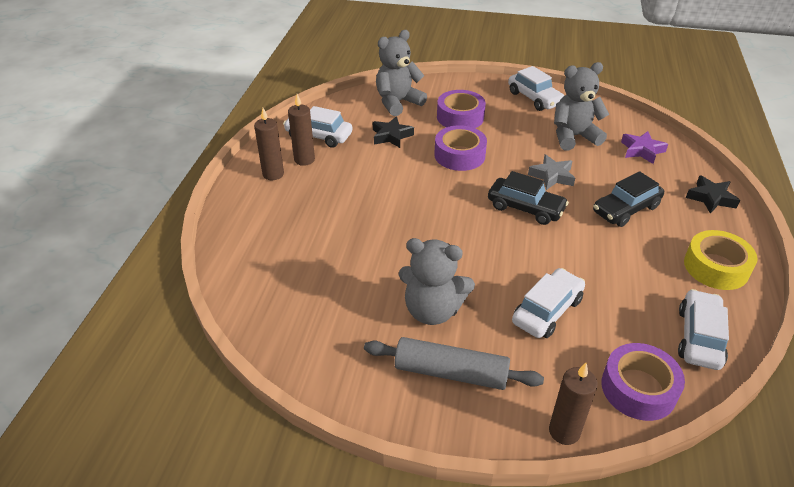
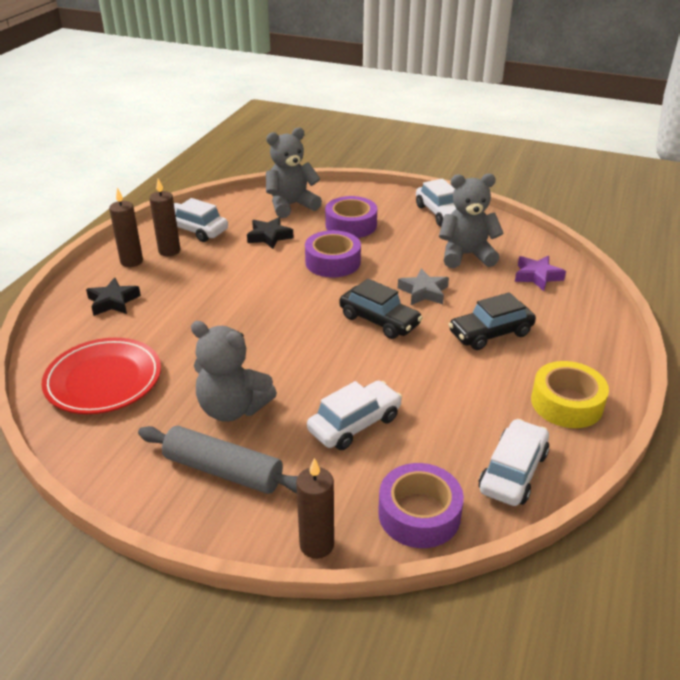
camera: 10 degrees right, 5 degrees down
(300, 298) = (103, 380): none -> red plate
(711, 198) = (594, 332): black star -> black star (113, 302)

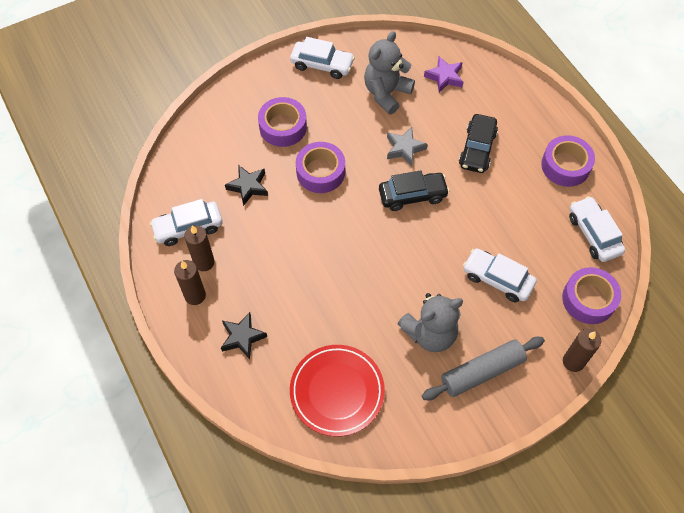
camera: 50 degrees left, 25 degrees up
(291, 205) = (216, 143): grey teddy bear -> none
(354, 424) = (497, 279): white car -> white car turned 60 degrees counterclockwise
(566, 403) = (565, 166): yellow tape -> purple tape

